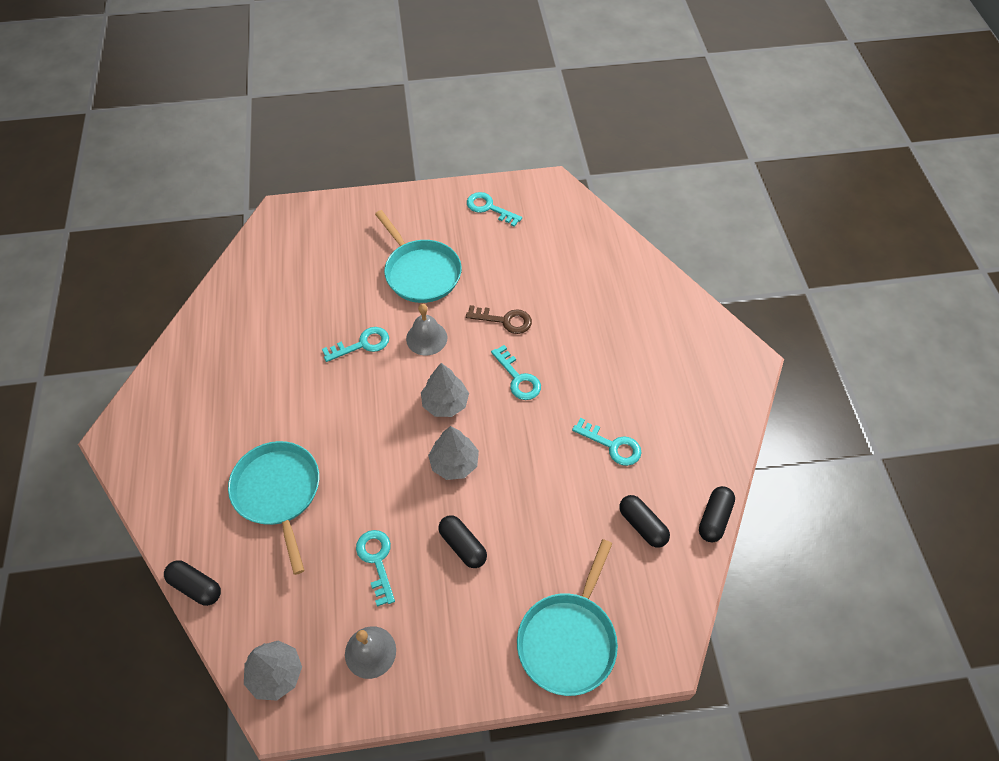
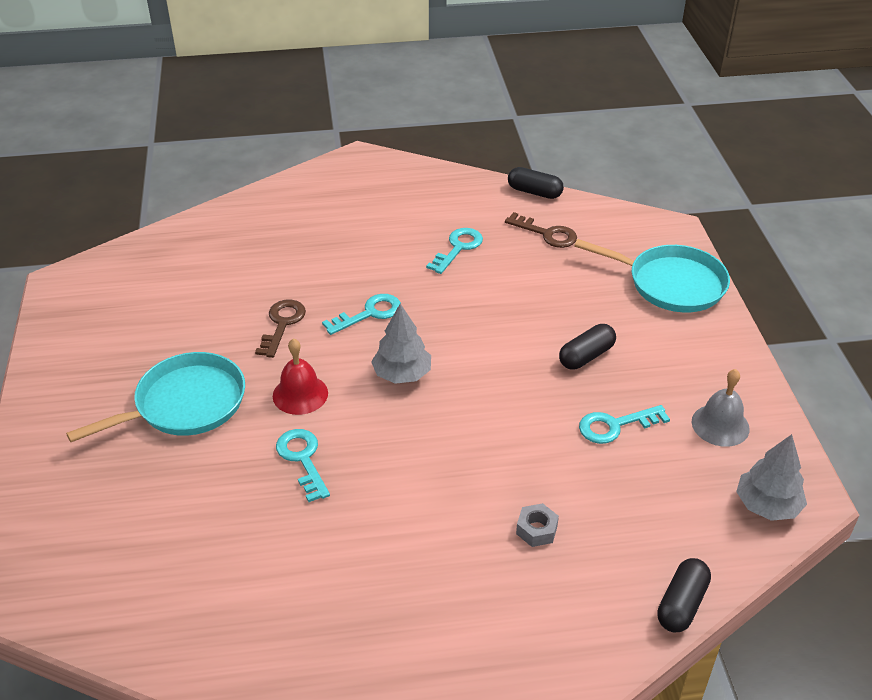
camera: 90 degrees left, 15 degrees down
(278, 492) = (536, 530): turquoise pan -> grey nut
(426, 338) = (300, 394): grey bell -> red bell
(454, 463) = (485, 365): grey tree -> none
(489, 208) = (84, 338): turquoise key -> none
(642, 525) = (547, 234): black capsule -> brown key

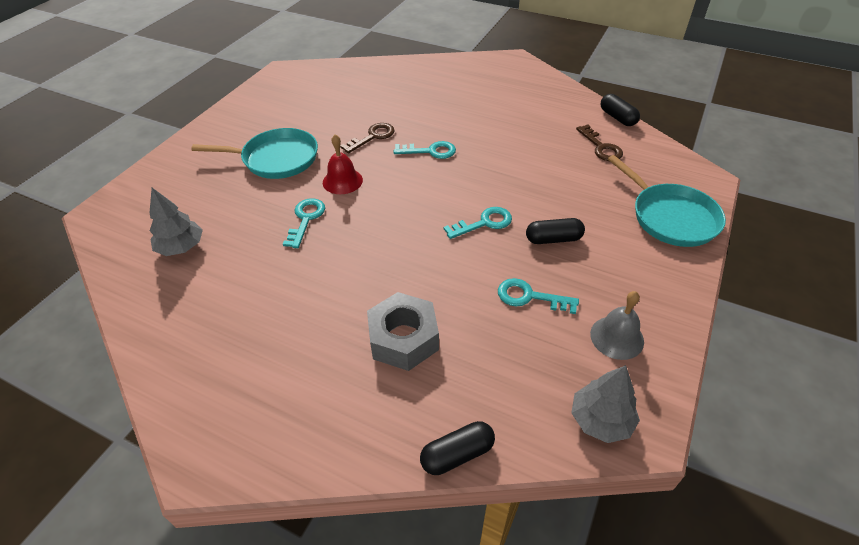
camera: 35 degrees right, 5 degrees up
(402, 374) = (414, 196): grey tree -> grey tree (181, 247)
(458, 248) = (527, 134): turquoise key -> turquoise key (484, 223)
(536, 530) = (403, 339): grey nut -> grey nut, size x2.09

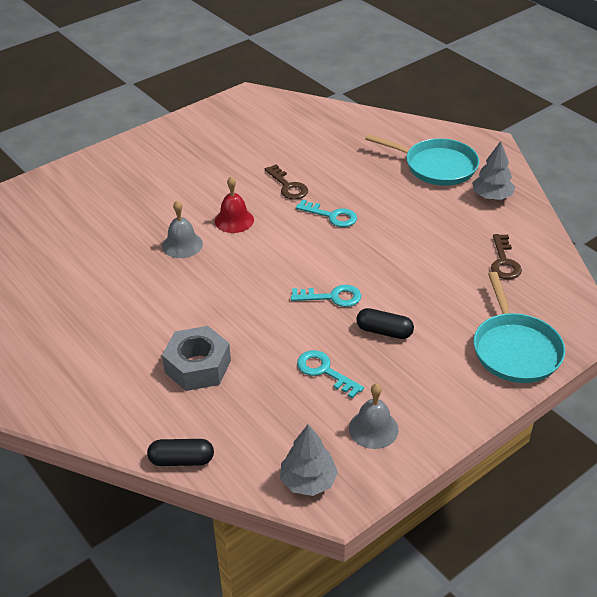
camera: 25 degrees right, 5 degrees down
(181, 247) = (72, 237): grey tree -> grey tree (491, 196)
(276, 159) = (190, 183): turquoise pan -> turquoise pan (437, 166)
(306, 219) = (182, 245): turquoise key -> grey bell
(372, 137) = (288, 186): brown key -> brown key turned 75 degrees clockwise
(617, 118) = (548, 237): black capsule -> none

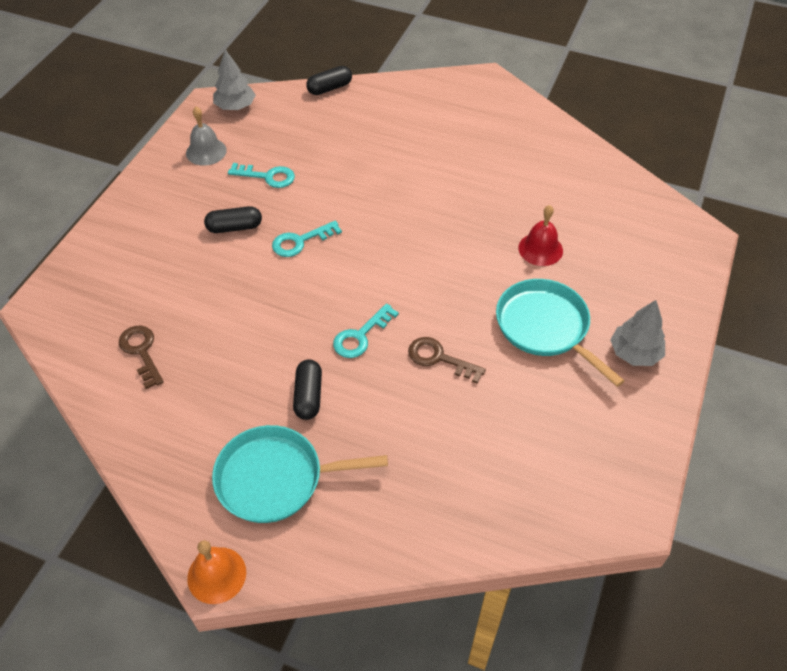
camera: 150 degrees right, 10 degrees up
(182, 245) = (483, 238): grey bell -> none
(198, 366) = (370, 144): grey nut -> none
(234, 220) = (459, 286): red bell -> red bell (540, 249)
(331, 216) = (360, 336): turquoise key -> turquoise key turned 45 degrees counterclockwise
(392, 196) = (308, 396): none -> black capsule
(490, 141) = (216, 575): none -> orange bell
(491, 196) = (183, 451): grey tree -> grey tree (634, 353)
(515, 349) = (107, 255): turquoise pan -> turquoise pan (545, 327)

